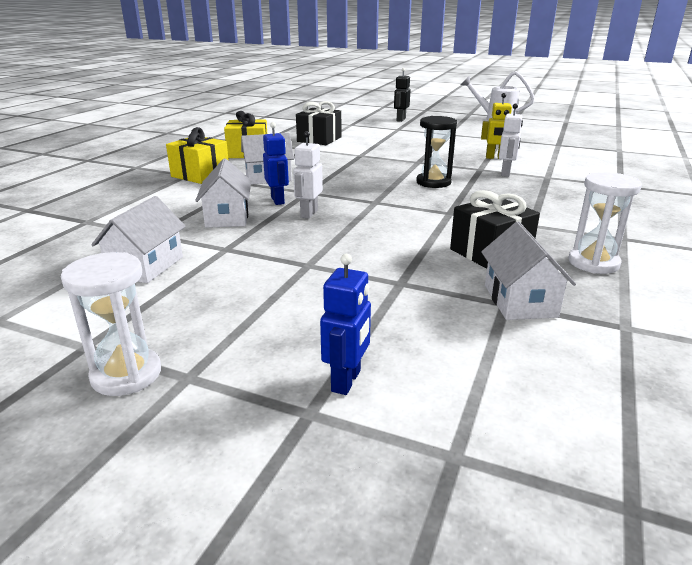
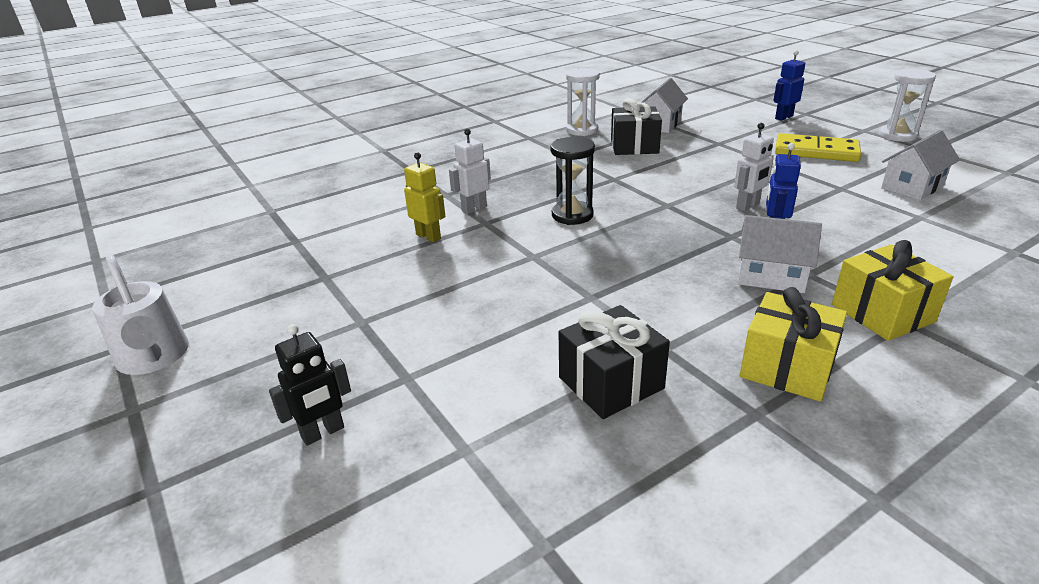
camera: 145 degrees left, 5 degrees up
(227, 217) = (838, 220): white house -> none
(263, 297) = (816, 152): none -> yellow domino

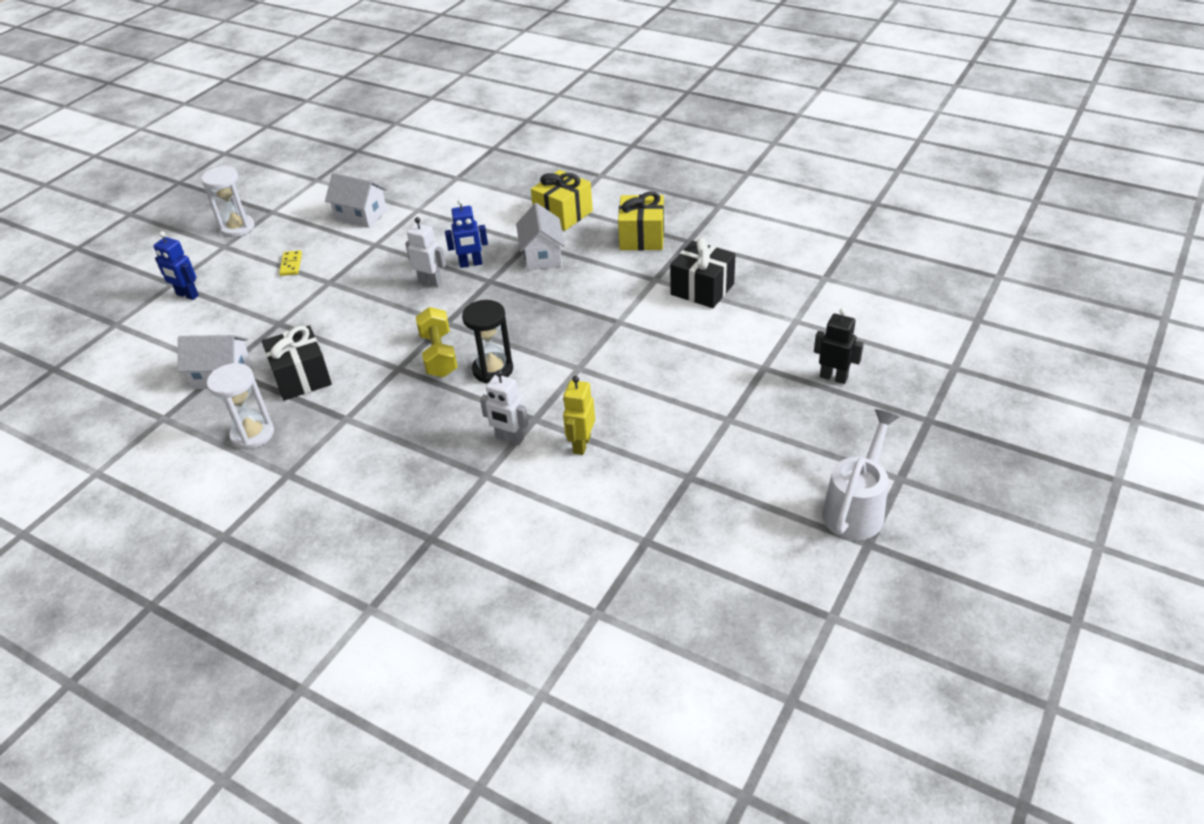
camera: 115 degrees left, 10 degrees up
(617, 196) = (439, 355): none -> yellow dumbbell
(816, 152) = (291, 265): yellow domino -> yellow domino, size x0.48

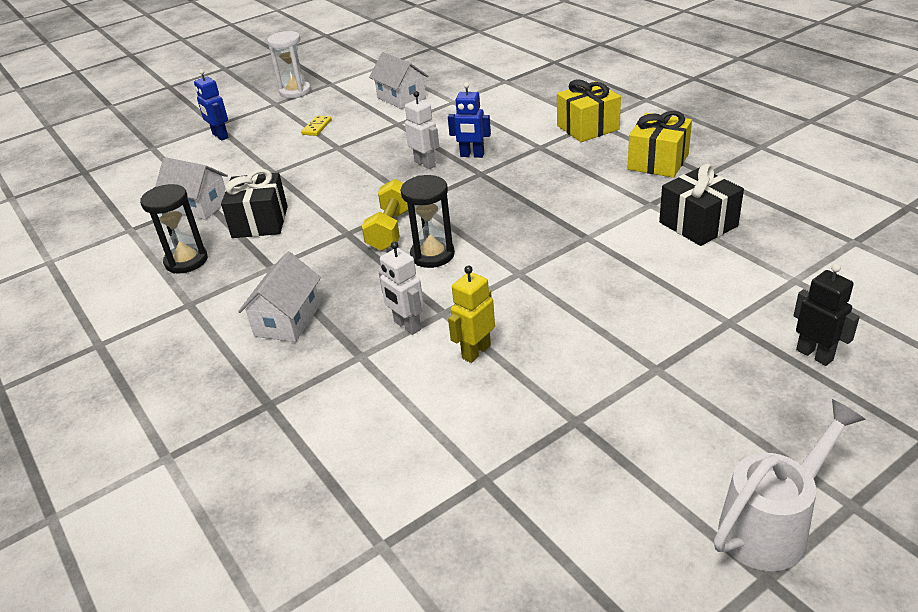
camera: 25 degrees right, 5 degrees down
(252, 434) = (186, 261): white hourglass -> black hourglass
(542, 255) = (545, 160): white house -> white house (287, 320)

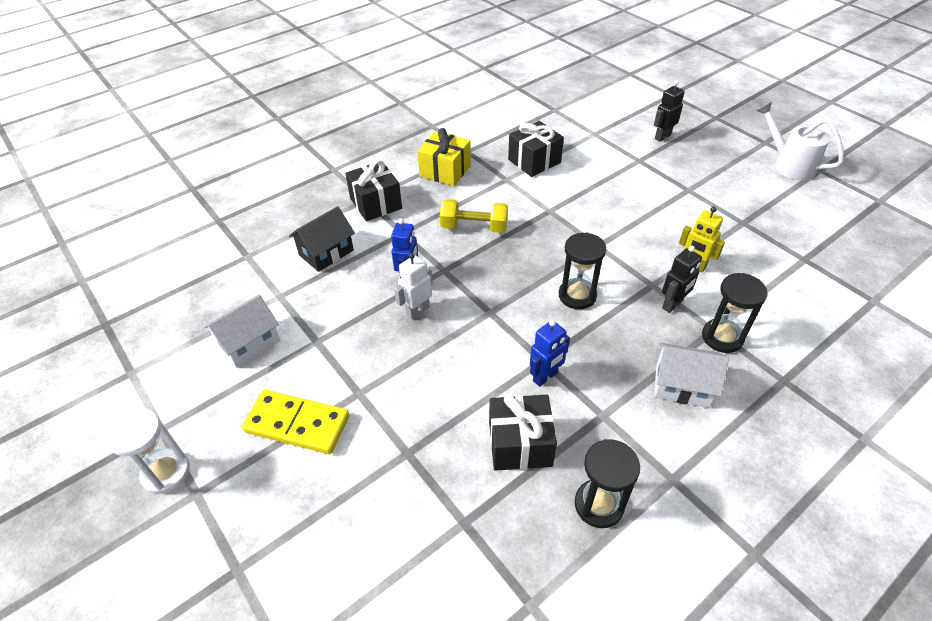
camera: 95 degrees left, 10 degrees up
(199, 206) = (478, 525): white house -> none
(220, 136) = (280, 551): blue robot -> blue robot (545, 377)
(317, 127) = (297, 424): yellow domino -> yellow domino, size x2.10
(346, 360) = (722, 337): none -> black hourglass
(391, 229) = (537, 327): yellow dumbbell -> yellow dumbbell (474, 227)
(407, 326) = (672, 304): white robot -> black robot
(508, 113) = (326, 253): none -> black house
(588, 127) = (376, 203): yellow gift -> black gift

